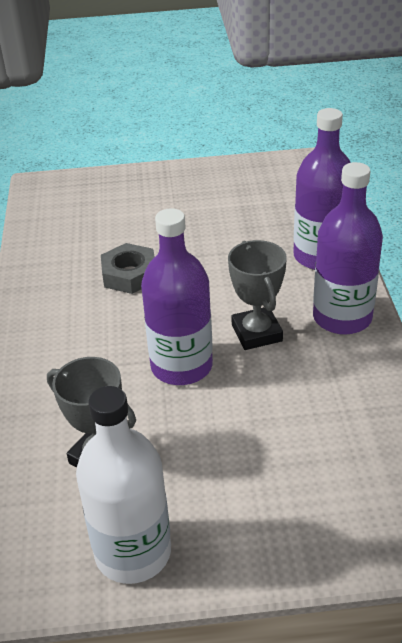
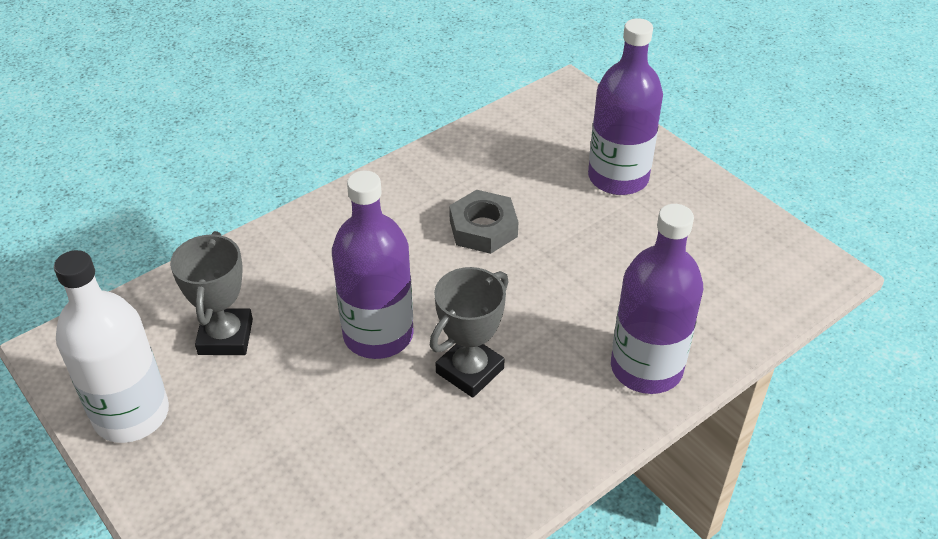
camera: 55 degrees right, 5 degrees up
(342, 317) = (551, 434): purple bottle -> purple bottle (618, 177)

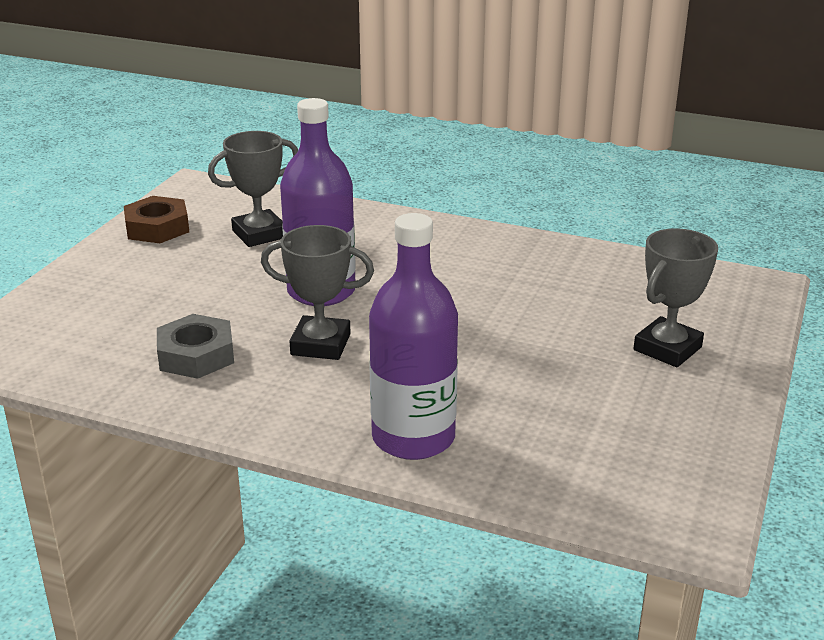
camera: 60 degrees right, 15 degrees down
(131, 414) = (157, 228): white bottle -> brown nut
(483, 228) = (502, 299): grey nut -> grey nut (196, 355)
(618, 177) = (667, 348): purple bottle -> grey trophy

